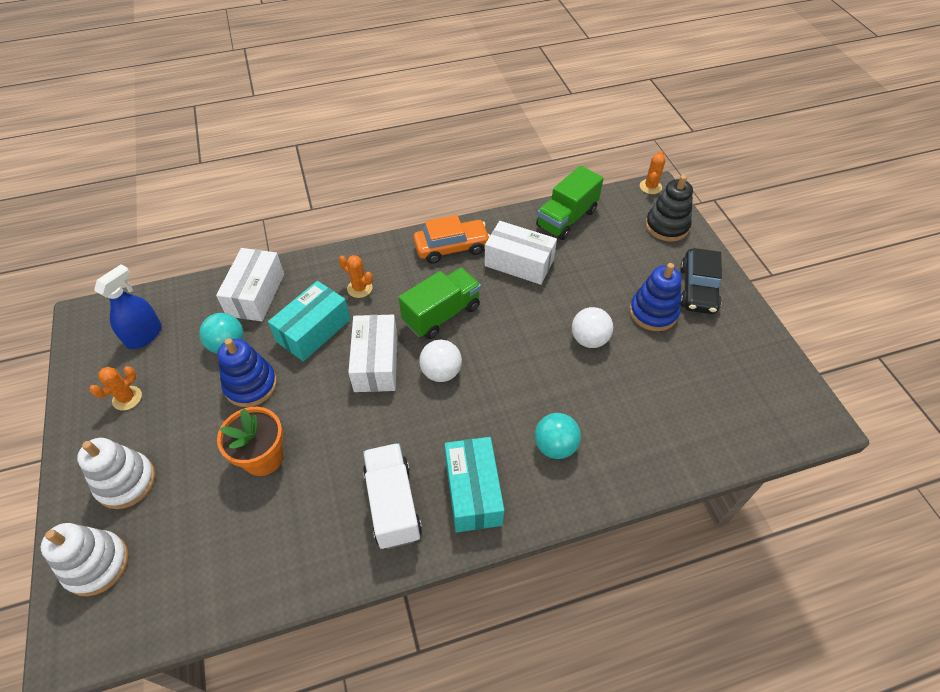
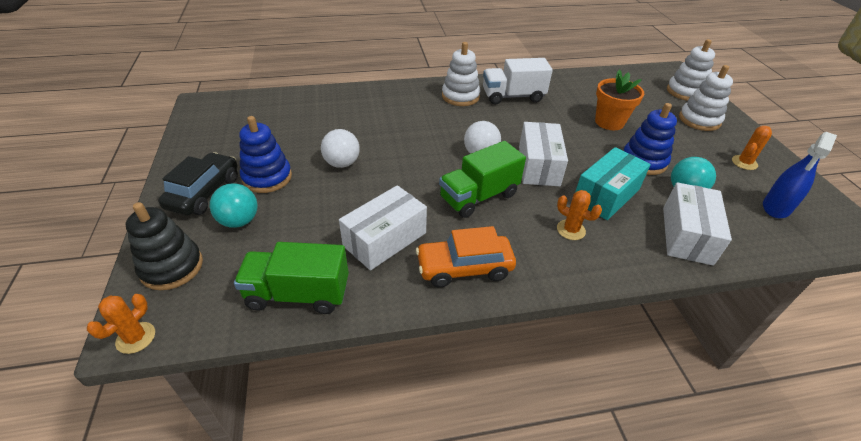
camera: 175 degrees left, 10 degrees down
(393, 504) = (513, 96): white truck -> white truck turned 90 degrees clockwise
(473, 492) = (460, 96): turquoise box -> white stacking toy
(519, 263) = (385, 239): white box -> white box turned 75 degrees counterclockwise
(555, 446) = (399, 109): turquoise ball -> turquoise ball (239, 221)
(566, 218) = (298, 294): green truck -> green truck turned 135 degrees counterclockwise

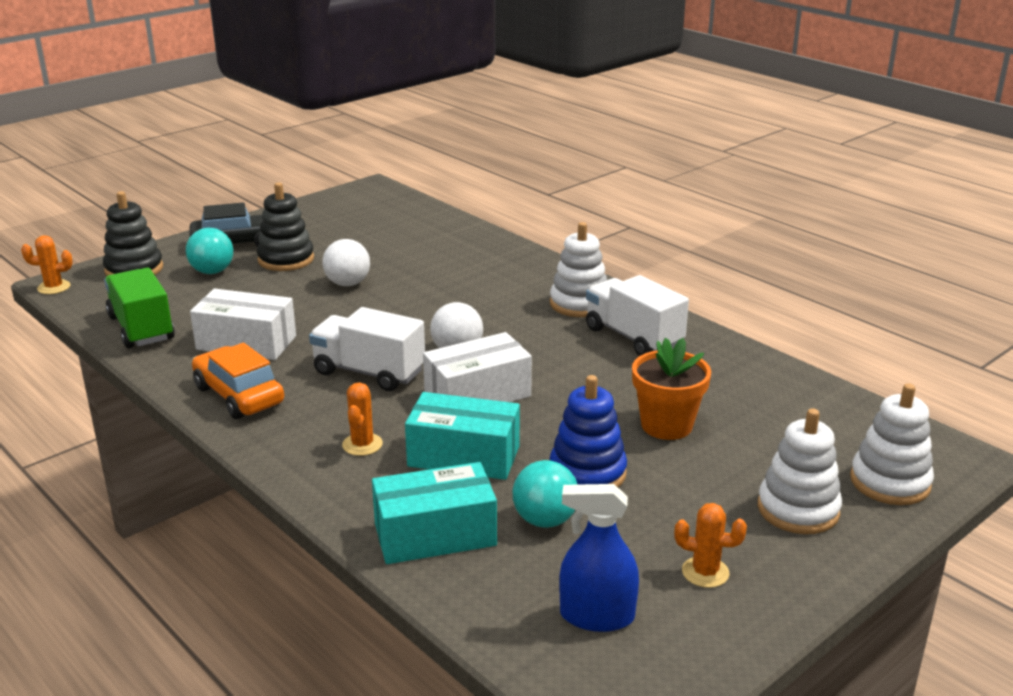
camera: 60 degrees right, 15 degrees down
(267, 177) = (286, 259): blue stacking toy -> black stacking toy
(479, 196) = (369, 372): green truck -> white truck
(687, 235) = (435, 534): white box -> turquoise box

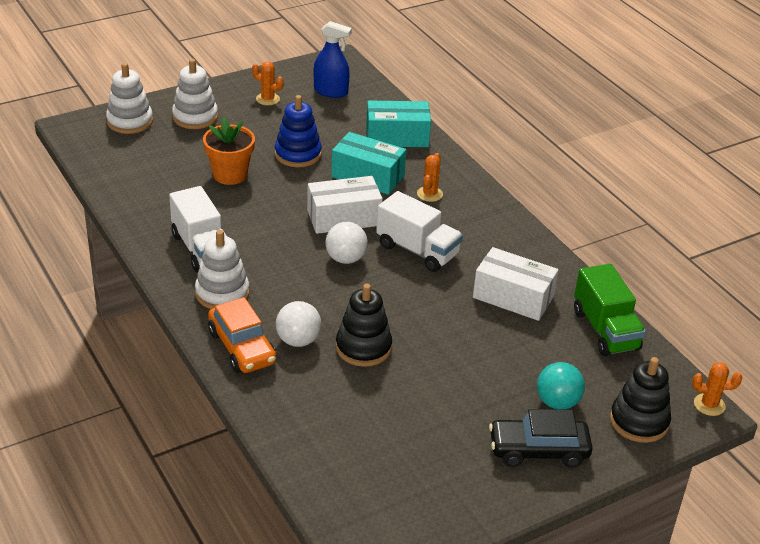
camera: 170 degrees left, 10 degrees up
(239, 395) = (513, 246): orange car -> orange car (242, 347)
(286, 259) = (483, 410): black stacking toy -> black stacking toy (363, 347)
(347, 284) = (423, 358): white ball -> white ball (298, 340)
(545, 520) = (335, 134): turquoise ball -> none

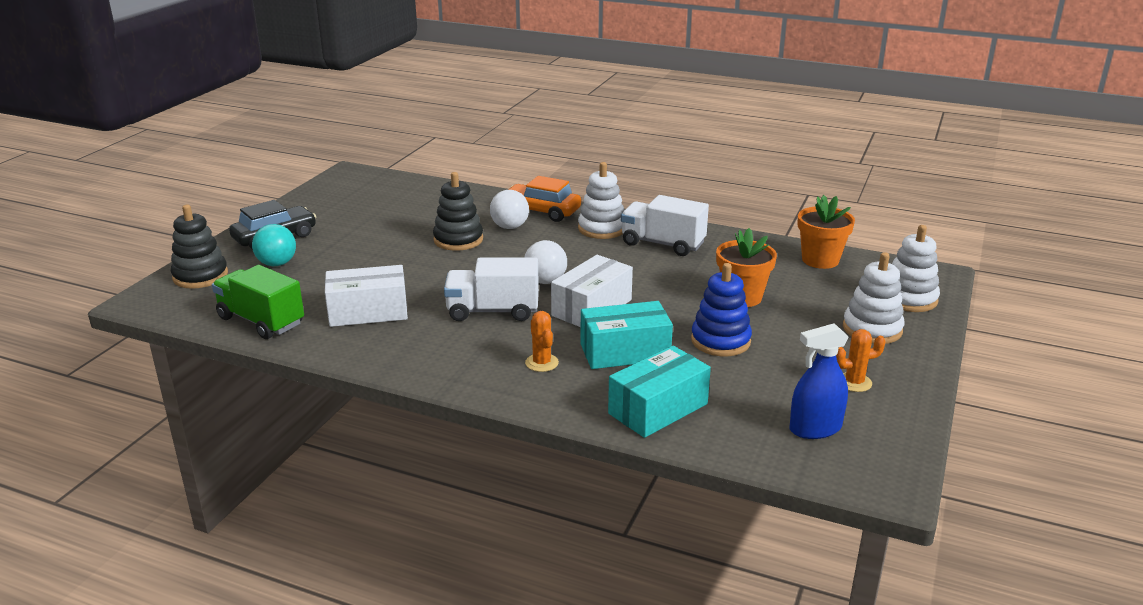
camera: 145 degrees right, 10 degrees down
(119, 174) = (820, 260): none -> orange flower pot
(709, 405) = (137, 306): orange cactus -> none

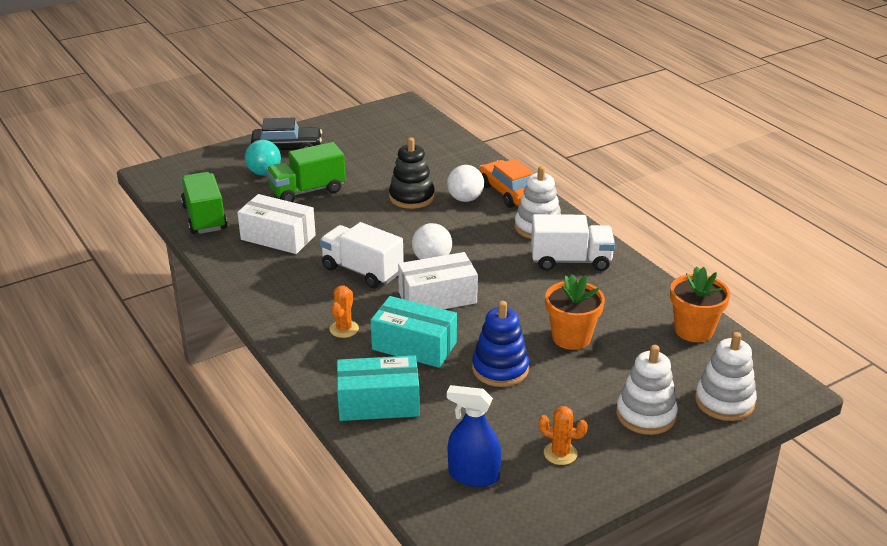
camera: 35 degrees right, 5 degrees up
(200, 276) = (207, 166): black stacking toy -> none
(346, 265) = (307, 191): none -> green truck
(662, 244) = (570, 261): white truck -> white truck turned 120 degrees clockwise

